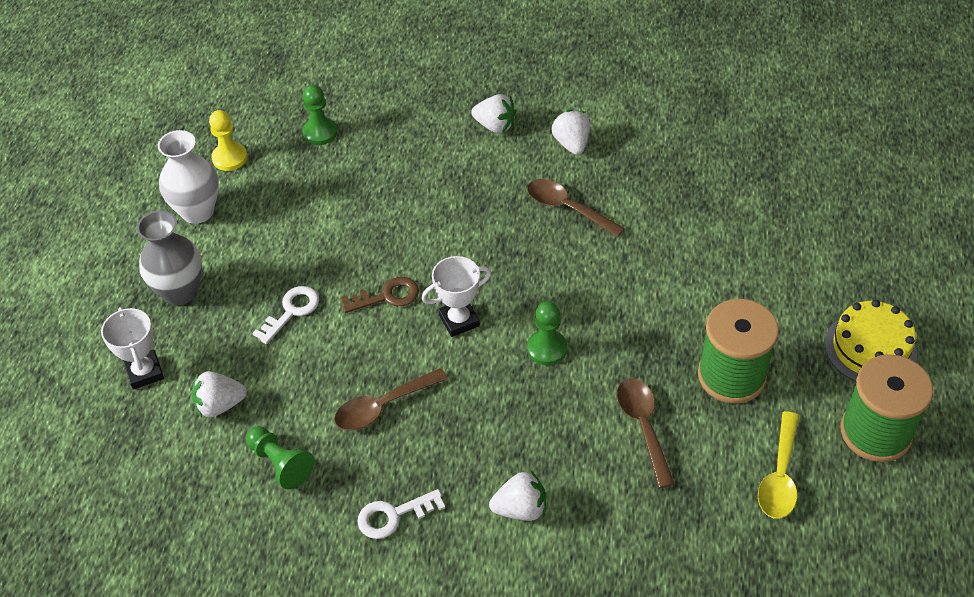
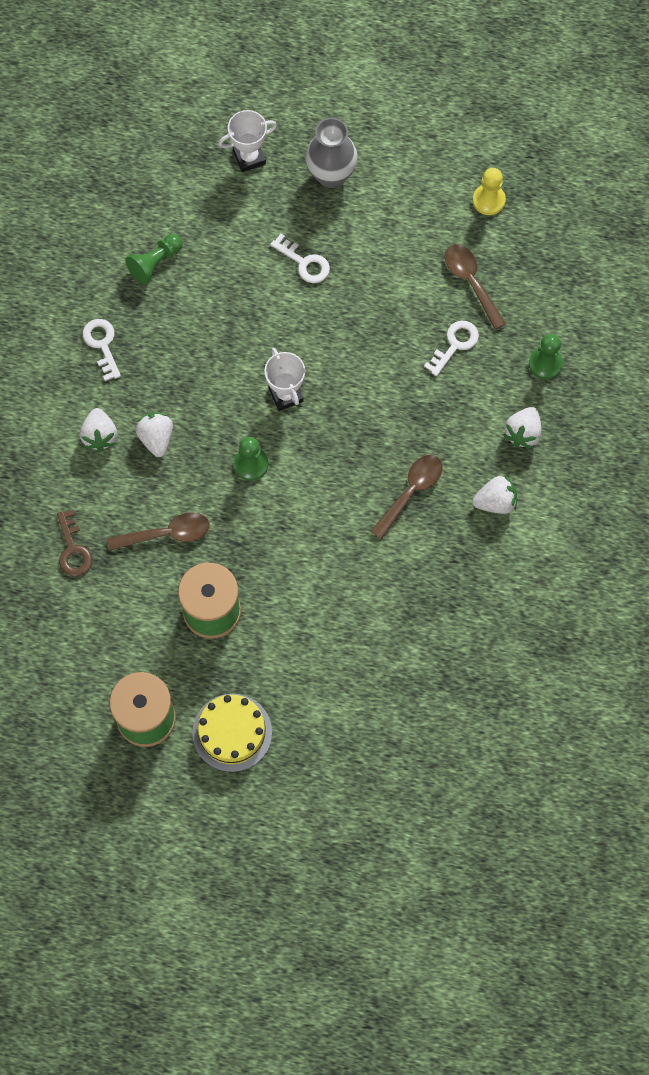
camera: 90 degrees right, 20 degrees up
(197, 211) = (422, 179): white vase -> none
(220, 405) = (213, 215): white strawberry -> white strawberry (156, 438)
(320, 132) = (519, 276): green pawn -> green pawn (545, 363)
(383, 406) = (202, 336): brown spoon -> brown spoon (471, 282)
(387, 296) = (316, 337): brown key -> brown key (73, 549)
(397, 179) = (455, 344): none -> white key
(779, 476) = (111, 633): yellow spoon -> none

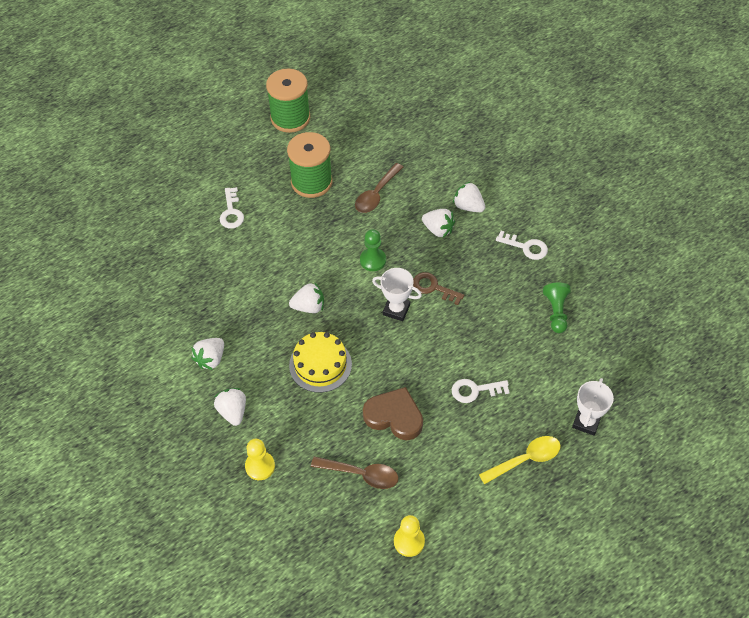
camera: 135 degrees right, 15 degrees down
(73, 549) = (414, 151): brown key -> brown key (433, 288)
(232, 732) = (240, 144): yellow cake -> yellow cake (320, 365)
(331, 175) = (525, 459): grey vase -> yellow spoon
(358, 472) = (309, 307): none -> white strawberry
(394, 303) = (394, 416): none -> brown heart
(411, 492) = (267, 322): brown spoon -> none
(455, 344) = (329, 426): white key -> white key (231, 212)
(545, 363) = (260, 466): green pawn -> yellow pawn

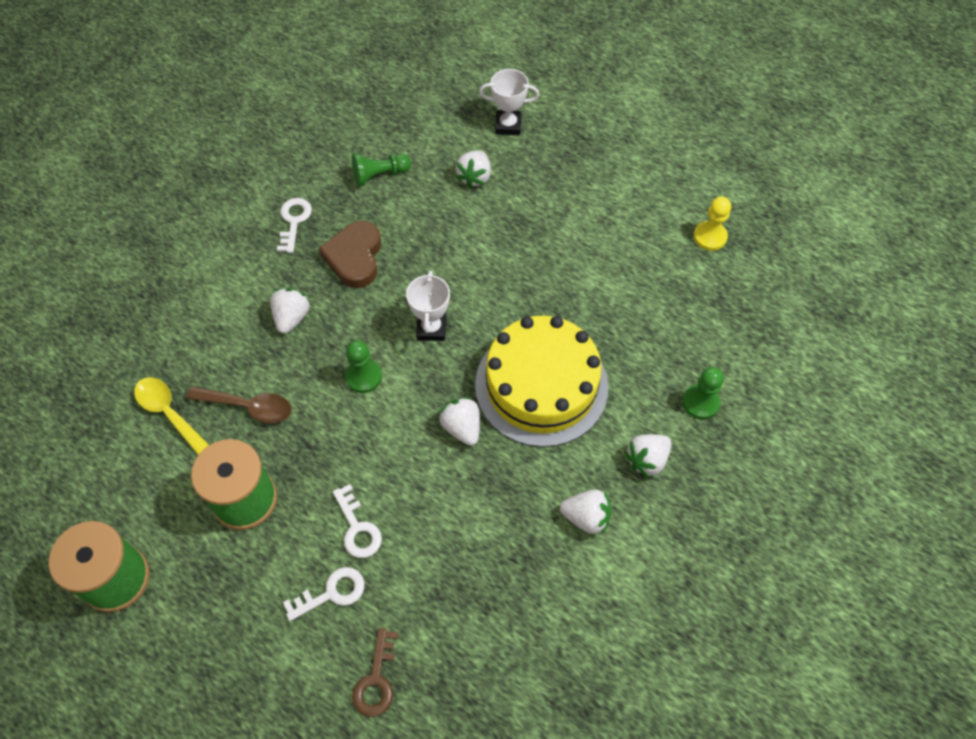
camera: 110 degrees left, 5 degrees up
(260, 466) = (700, 402): yellow pawn -> green pawn
(320, 365) = (541, 385): yellow cake -> yellow cake, size x1.64
(361, 474) = (660, 300): brown spoon -> none
(394, 416) = (576, 289): brown heart -> brown heart (355, 257)
(433, 288) = (385, 299): brown key -> brown key (376, 679)
(468, 206) = (244, 294): white strawberry -> white strawberry (474, 177)
(475, 390) = (511, 224): white key -> white key (357, 528)
(525, 459) = (573, 164): yellow spoon -> yellow spoon (169, 413)

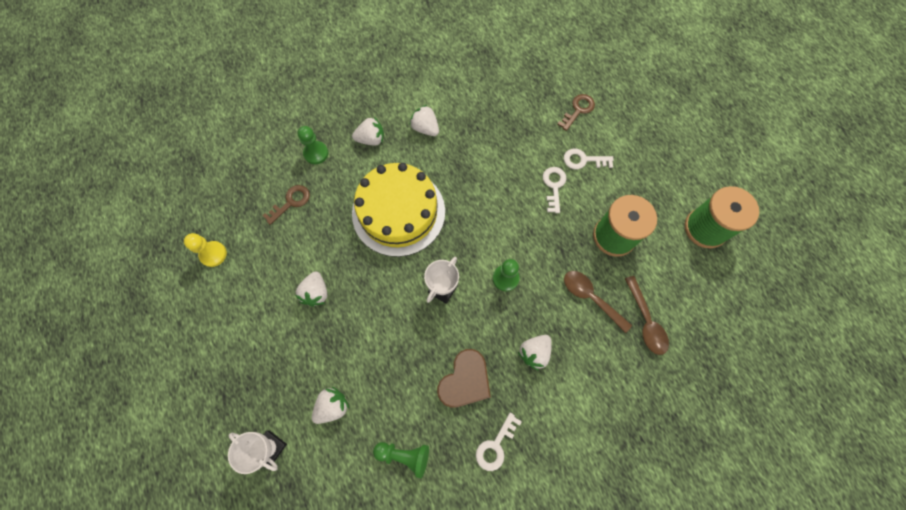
camera: 150 degrees left, 10 degrees up
(169, 413) = (645, 321): yellow spoon -> brown spoon
(462, 427) = (462, 212): white strawberry -> white strawberry (316, 293)
(677, 330) = (291, 202): none -> brown key

